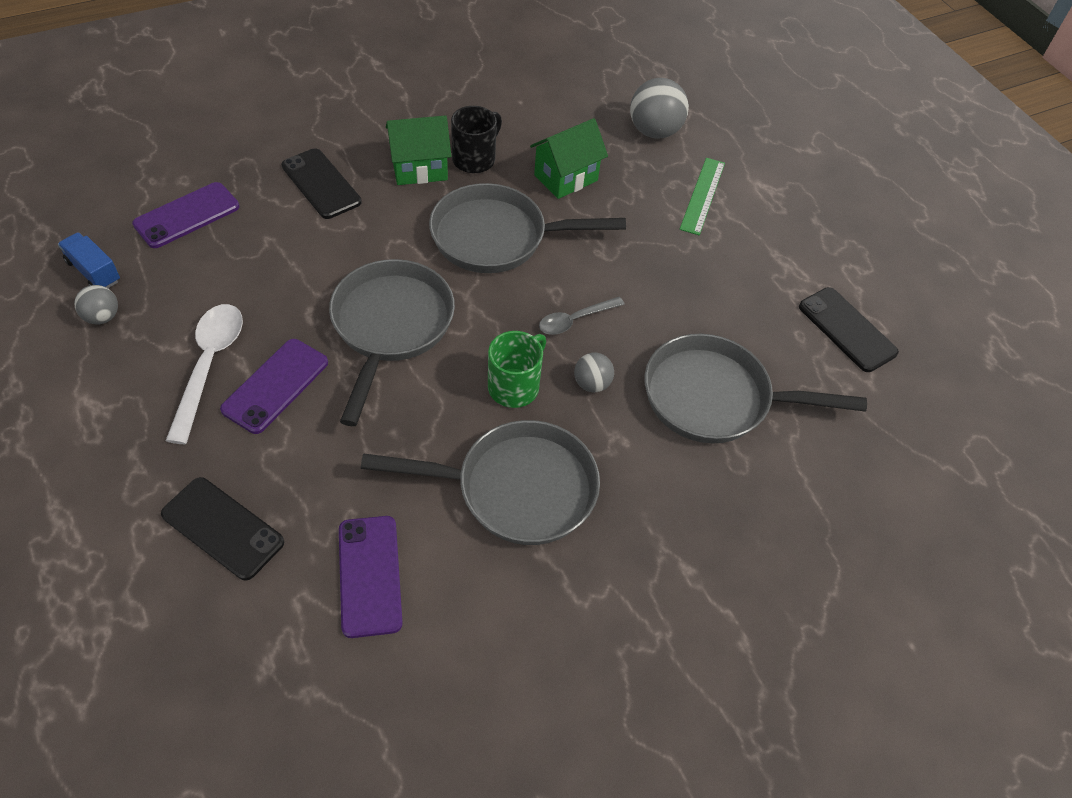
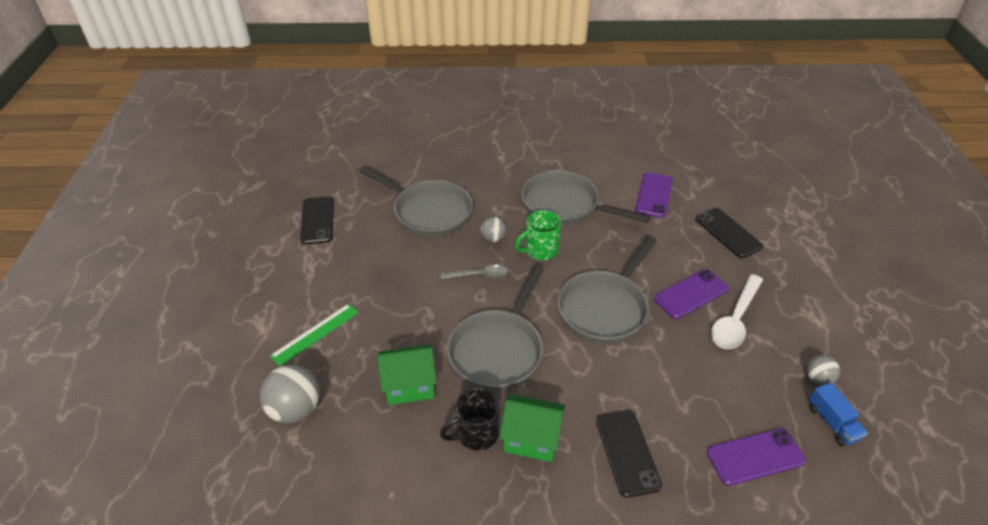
camera: 150 degrees left, 10 degrees down
(496, 237) = (498, 350): grey pan -> grey pan turned 90 degrees clockwise

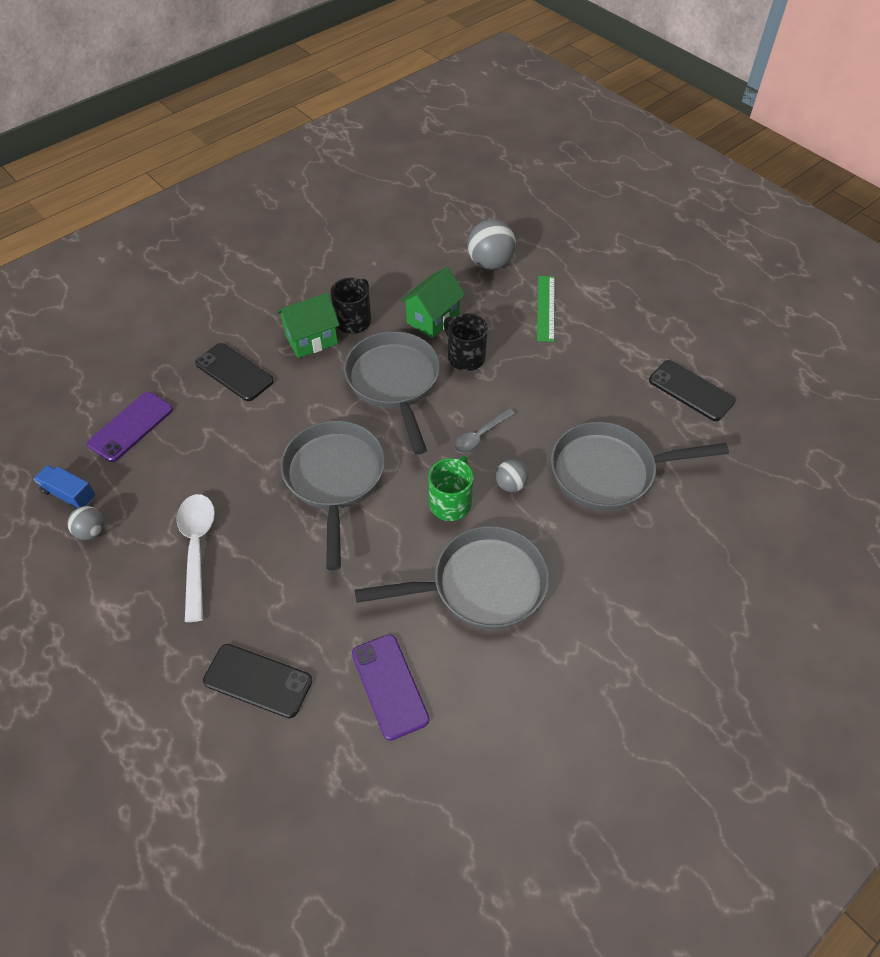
camera: 140 degrees right, 10 degrees up
(424, 335) = (465, 357): none -> black mug
(691, 294) = (258, 552): purple phone -> none

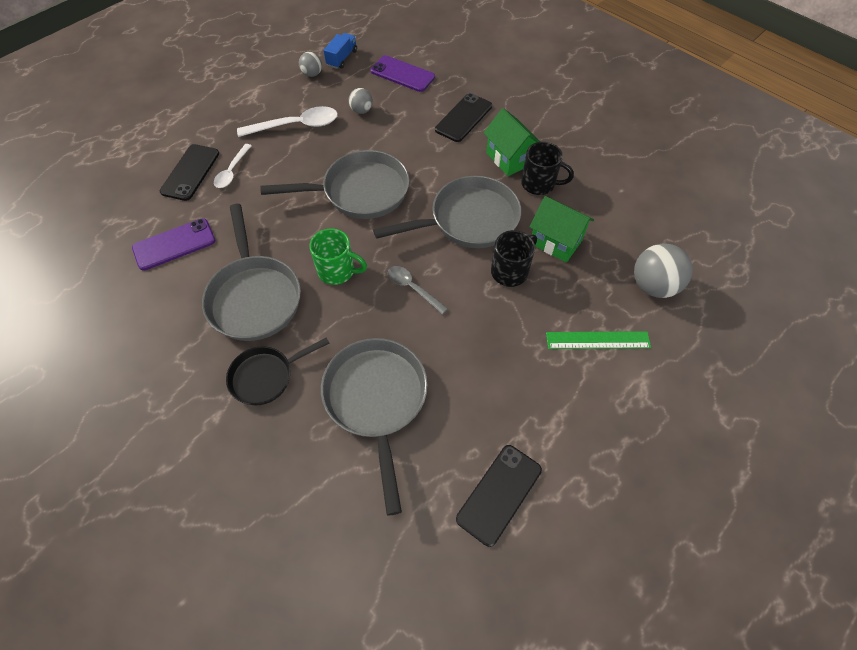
camera: 85 degrees right, 5 degrees up
(268, 625) = (232, 171): none -> white spoon
(510, 485) = (358, 315): grey ball -> grey ball (361, 110)
(584, 568) = (266, 376): none -> black pan

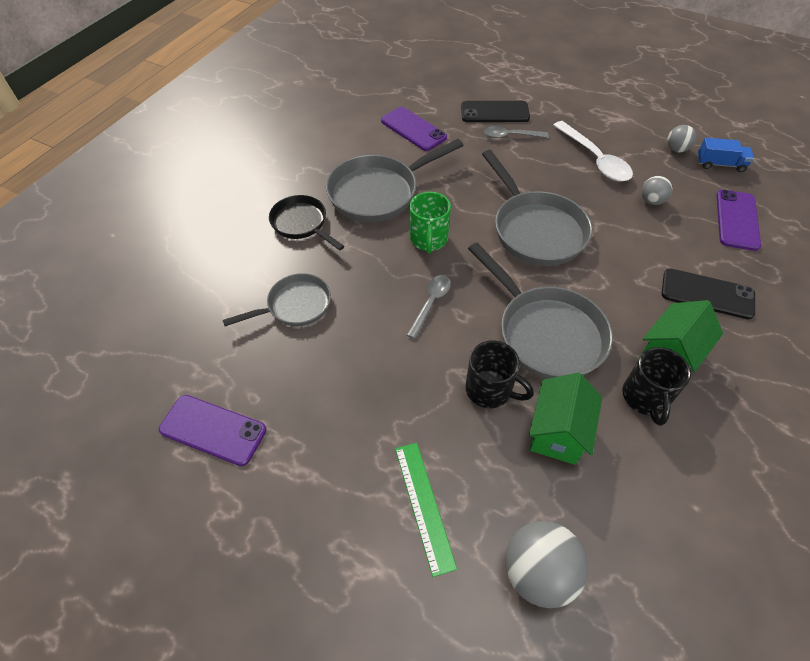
camera: 75 degrees right, 5 degrees down
(232, 171) = (510, 136): white spoon -> grey spoon
(376, 400) = (295, 306): grey pan -> grey pan, size x0.61
(499, 494) = (213, 430): black phone -> purple phone

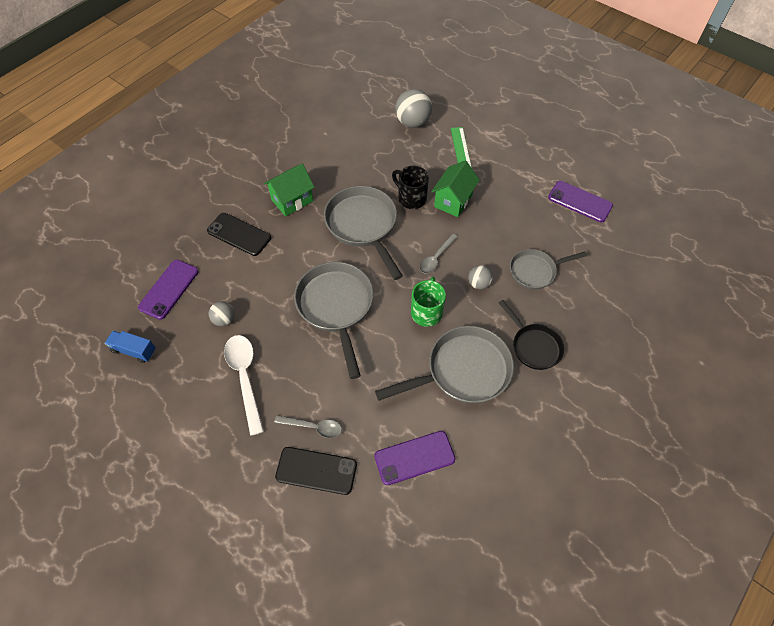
camera: 170 degrees left, 5 degrees up
(413, 129) = (414, 457): purple phone -> purple phone turned 75 degrees counterclockwise
(557, 433) = (380, 172): green house -> green house (453, 201)
(645, 398) = (321, 181): black mug -> none
(676, 149) = (159, 377): grey ball -> grey ball (478, 283)

